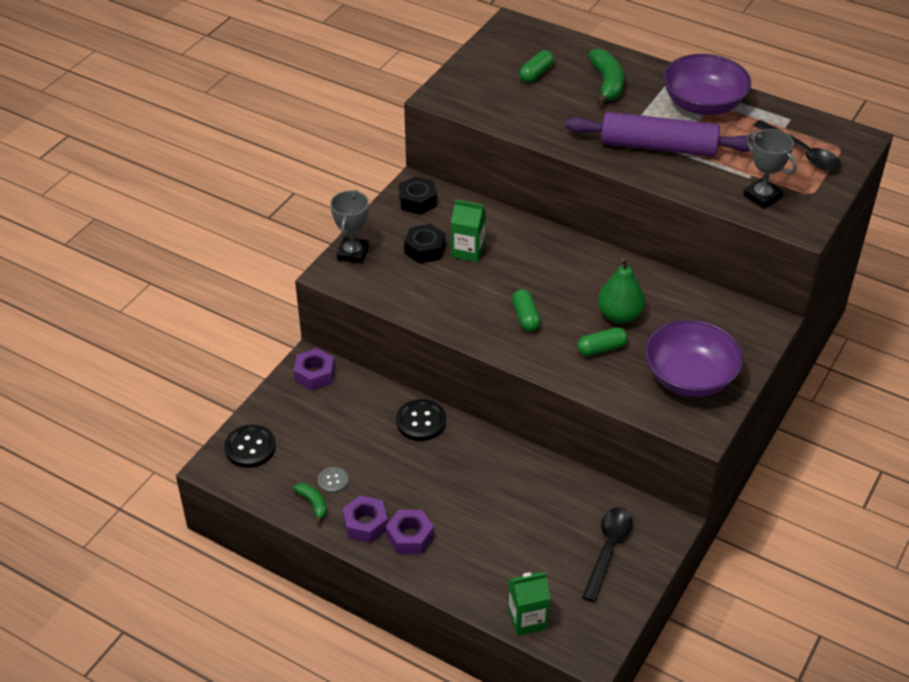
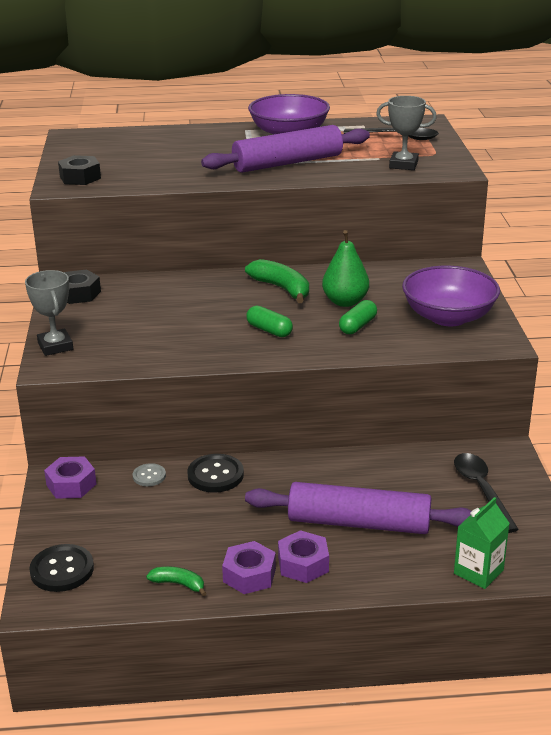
camera: 35 degrees left, 15 degrees down
(333, 481) = (179, 557): grey button -> grey button (149, 476)
(425, 249) = (123, 320): black nut -> black nut (80, 177)
(468, 251) = (165, 308): green carton -> none
(483, 525) = (359, 523): none -> purple rolling pin
(536, 74) = (130, 154): green capsule -> none
(607, 83) = (197, 144): green banana -> green banana (282, 288)

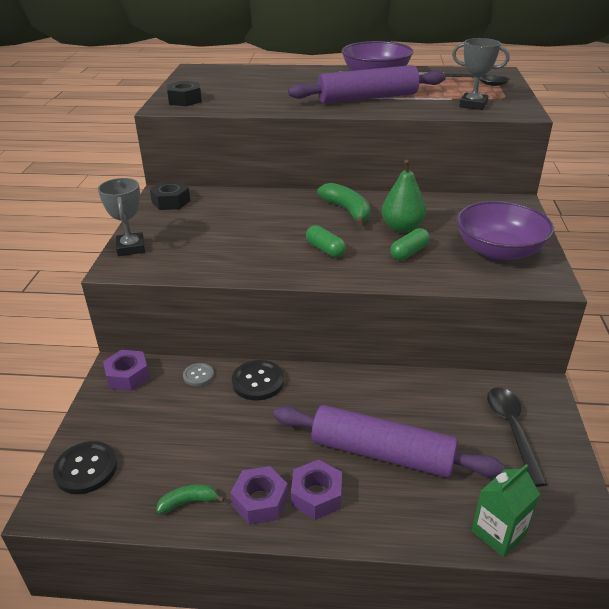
camera: 10 degrees right, 5 degrees up
(178, 584) = (188, 502): green banana -> green banana turned 45 degrees counterclockwise

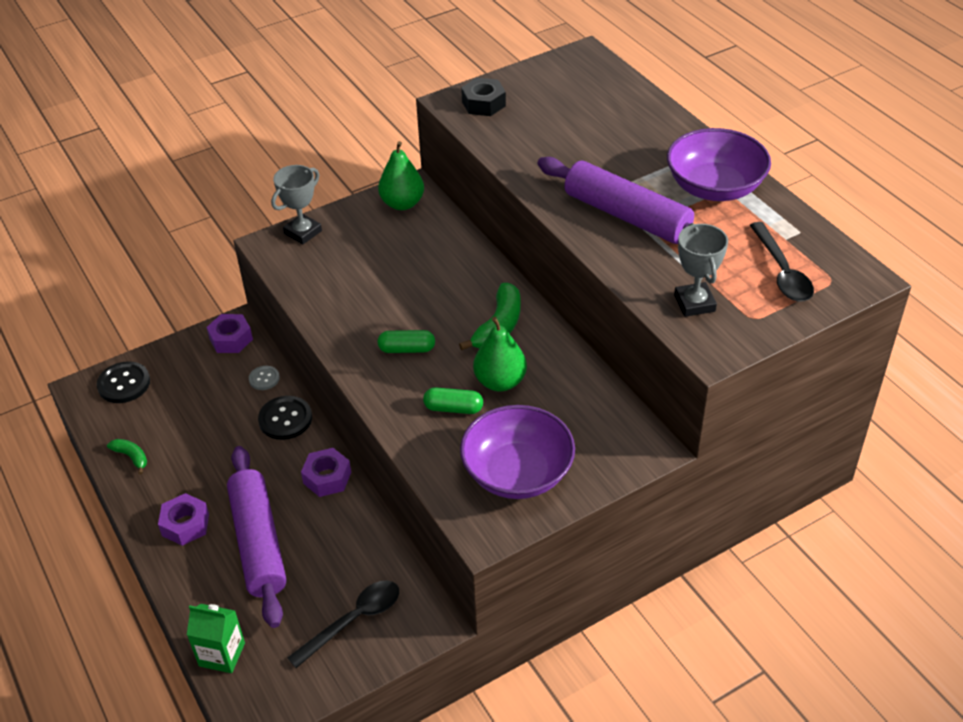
camera: 55 degrees right, 10 degrees up
(171, 201) = (402, 203): black nut -> green pear
(260, 501) = (158, 495): purple nut -> purple nut (327, 477)
(325, 249) = (407, 349): green capsule -> green capsule turned 75 degrees clockwise

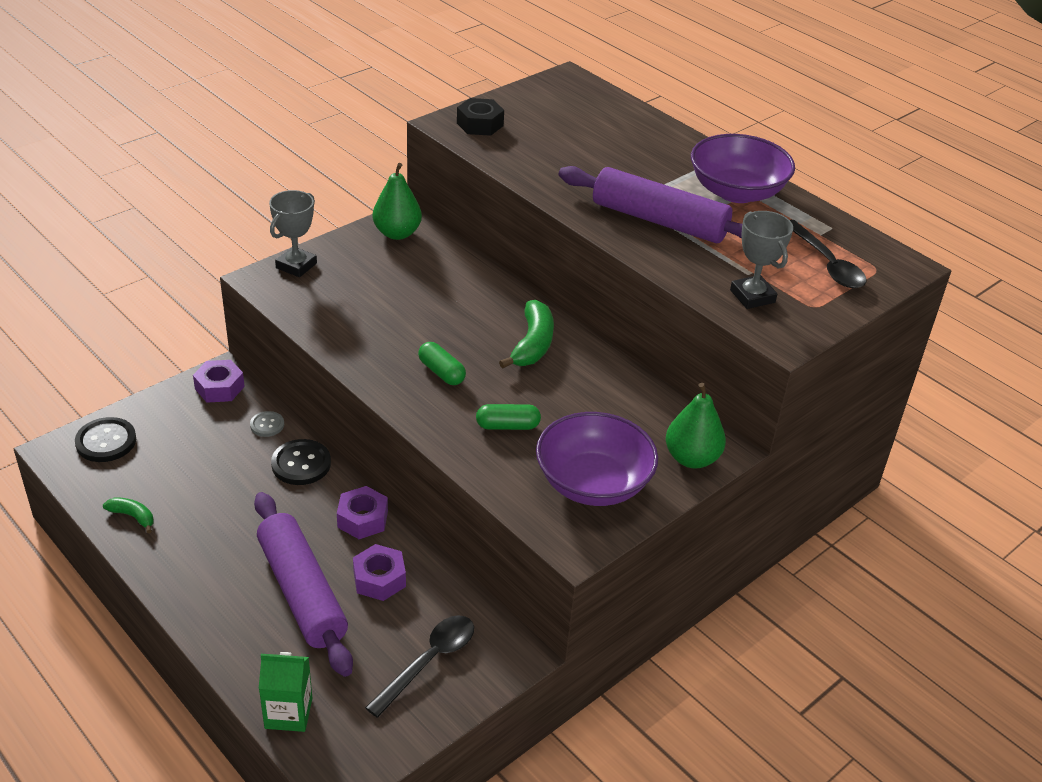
camera: 15 degrees left, 5 degrees down
(185, 525) = (213, 581): purple nut -> purple nut (379, 579)
(407, 349) = (441, 372): green capsule -> green capsule turned 60 degrees clockwise
(500, 381) = (549, 397): green pear -> green pear (691, 458)

